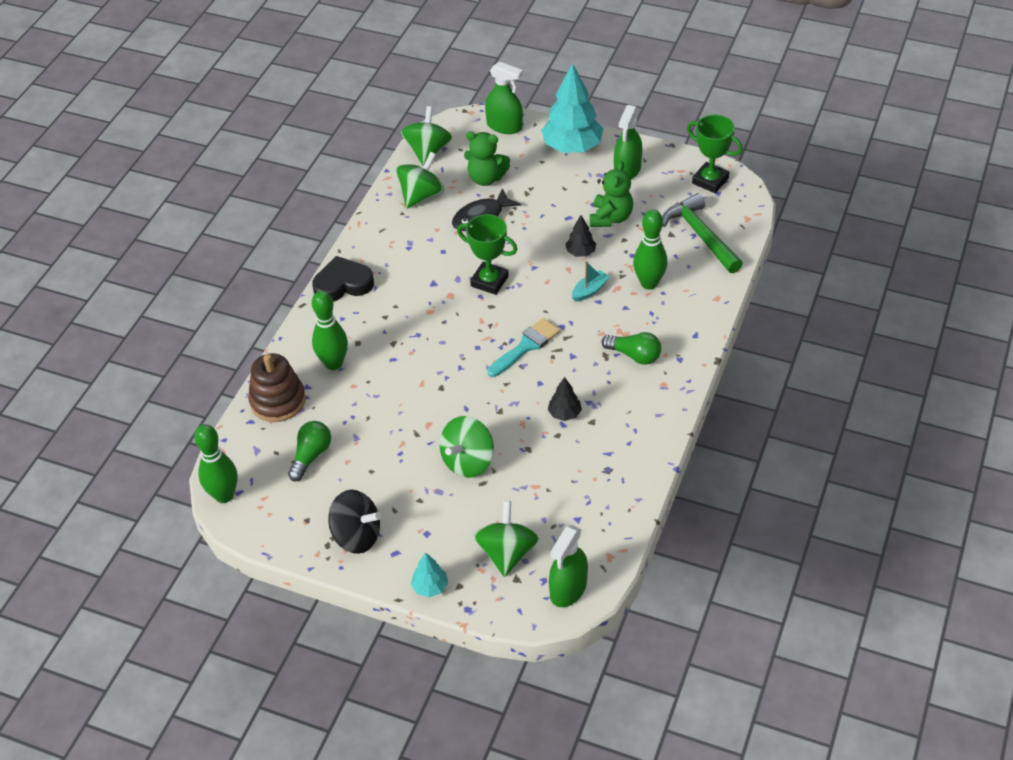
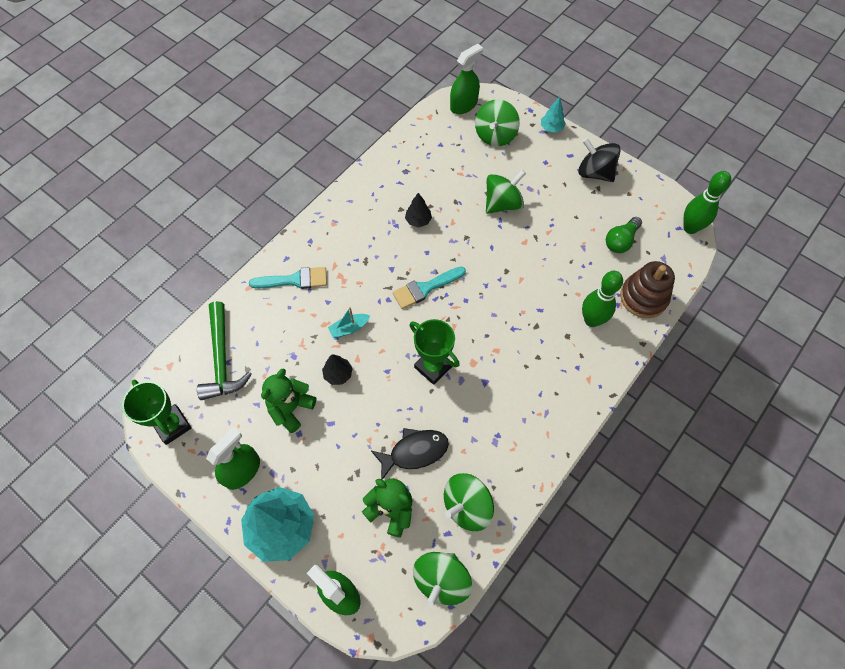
camera: 165 degrees left, 15 degrees up
(343, 284) = (570, 408): black heart -> none
(634, 355) = (343, 254): green light bulb -> none
(649, 283) = (295, 320): green bowling pin -> none
(672, 317) = (294, 280): none -> turquoise brush

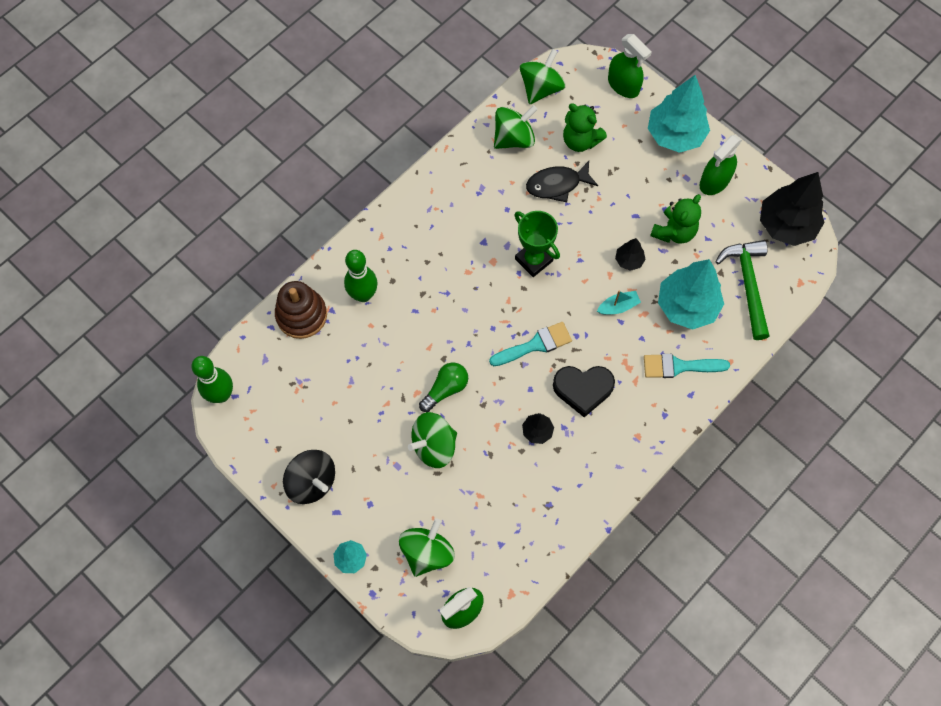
camera: 175 degrees left, 5 degrees up
(172, 425) = (786, 225): green trophy -> black tree
(283, 334) = (686, 306): none -> turquoise tree
(380, 255) = (583, 389): none -> black heart
(620, 241) = (307, 384): green light bulb -> green light bulb (445, 389)

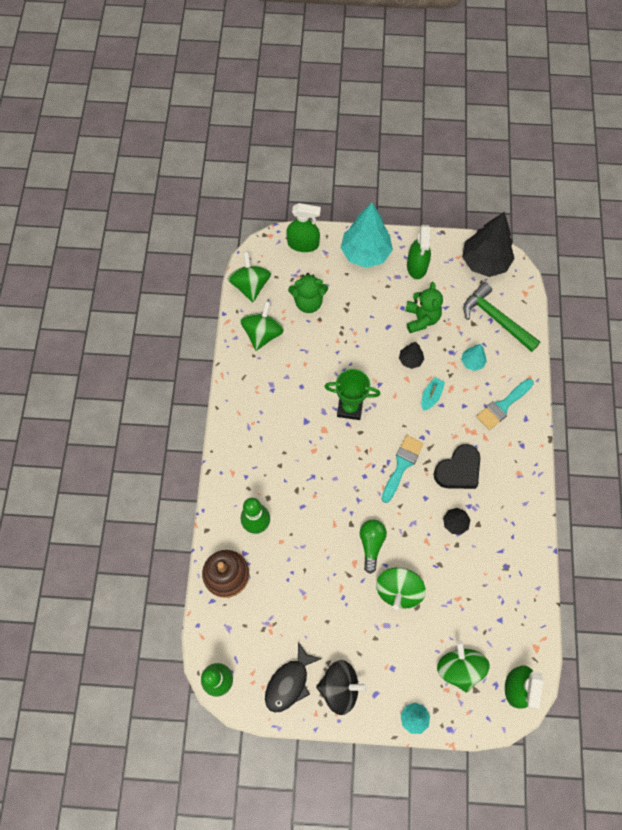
camera: 40 degrees left, 0 degrees up
(557, 185) = (319, 344): black fish -> black fish (289, 682)
(686, 306) = (472, 362): turquoise tree -> turquoise tree, size x0.47

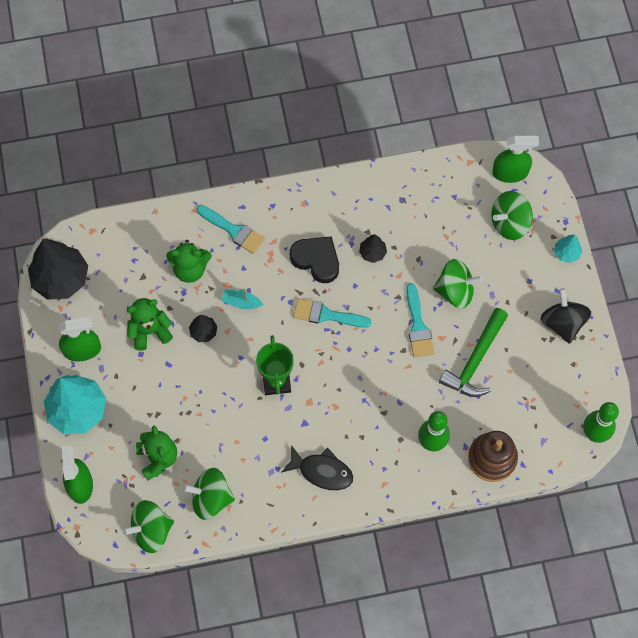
camera: 105 degrees left, 0 degrees up
(289, 682) = (573, 369): black fish -> black fish (322, 471)
(371, 544) = (418, 326): green light bulb -> turquoise brush
(472, 362) = (190, 269): turquoise tree -> green teddy bear
(496, 319) = (131, 254): green hammer -> green hammer (475, 360)

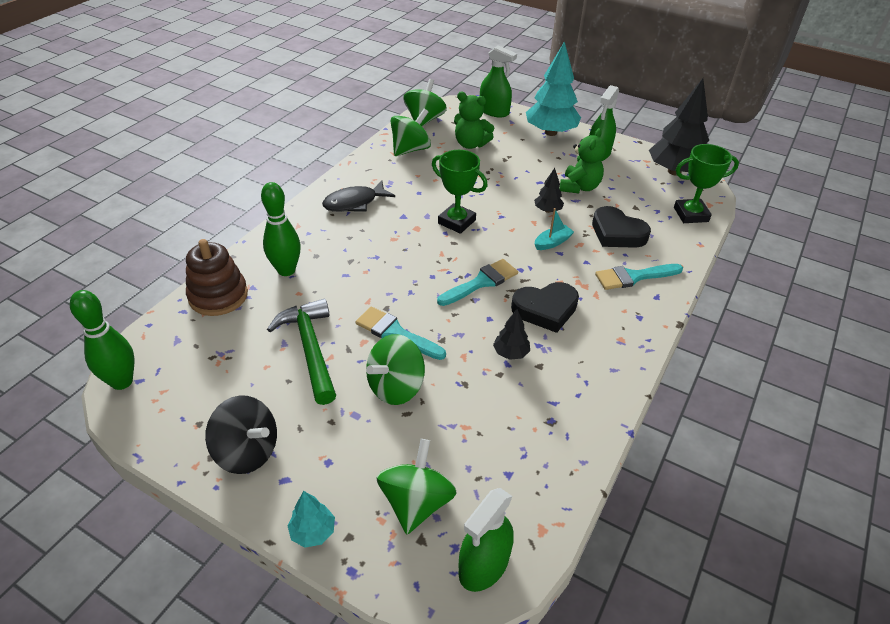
camera: 130 degrees right, 25 degrees down
(119, 235) = (690, 214): none -> green trophy
(190, 269) = (617, 233): green teddy bear -> black heart

